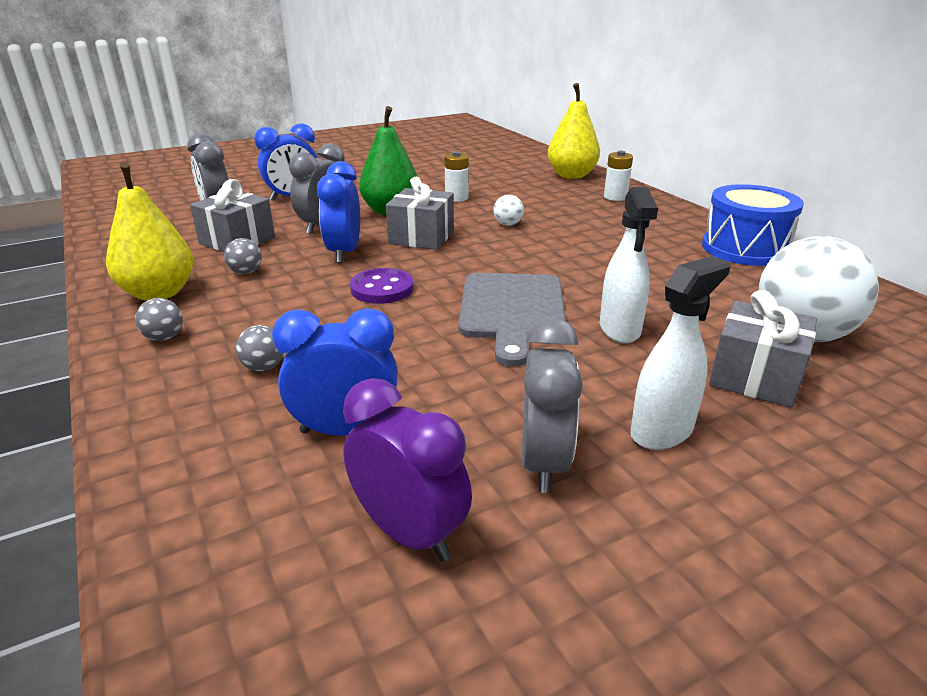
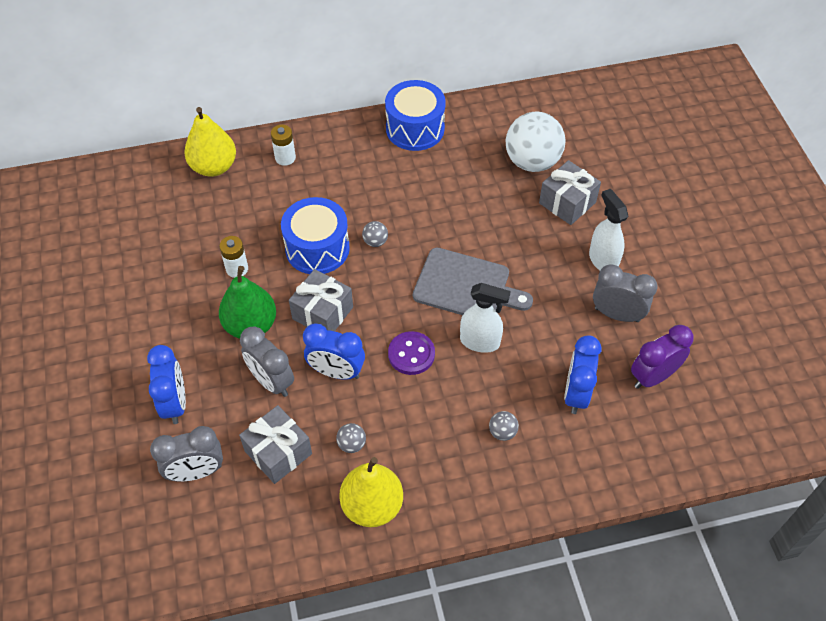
camera: 75 degrees left, 25 degrees up
(164, 337) = (448, 494): grey ball -> grey ball (375, 242)
(508, 224) = (317, 248): white ball -> blue drum
(619, 329) = (505, 240): white spray bottle -> white spray bottle (480, 342)

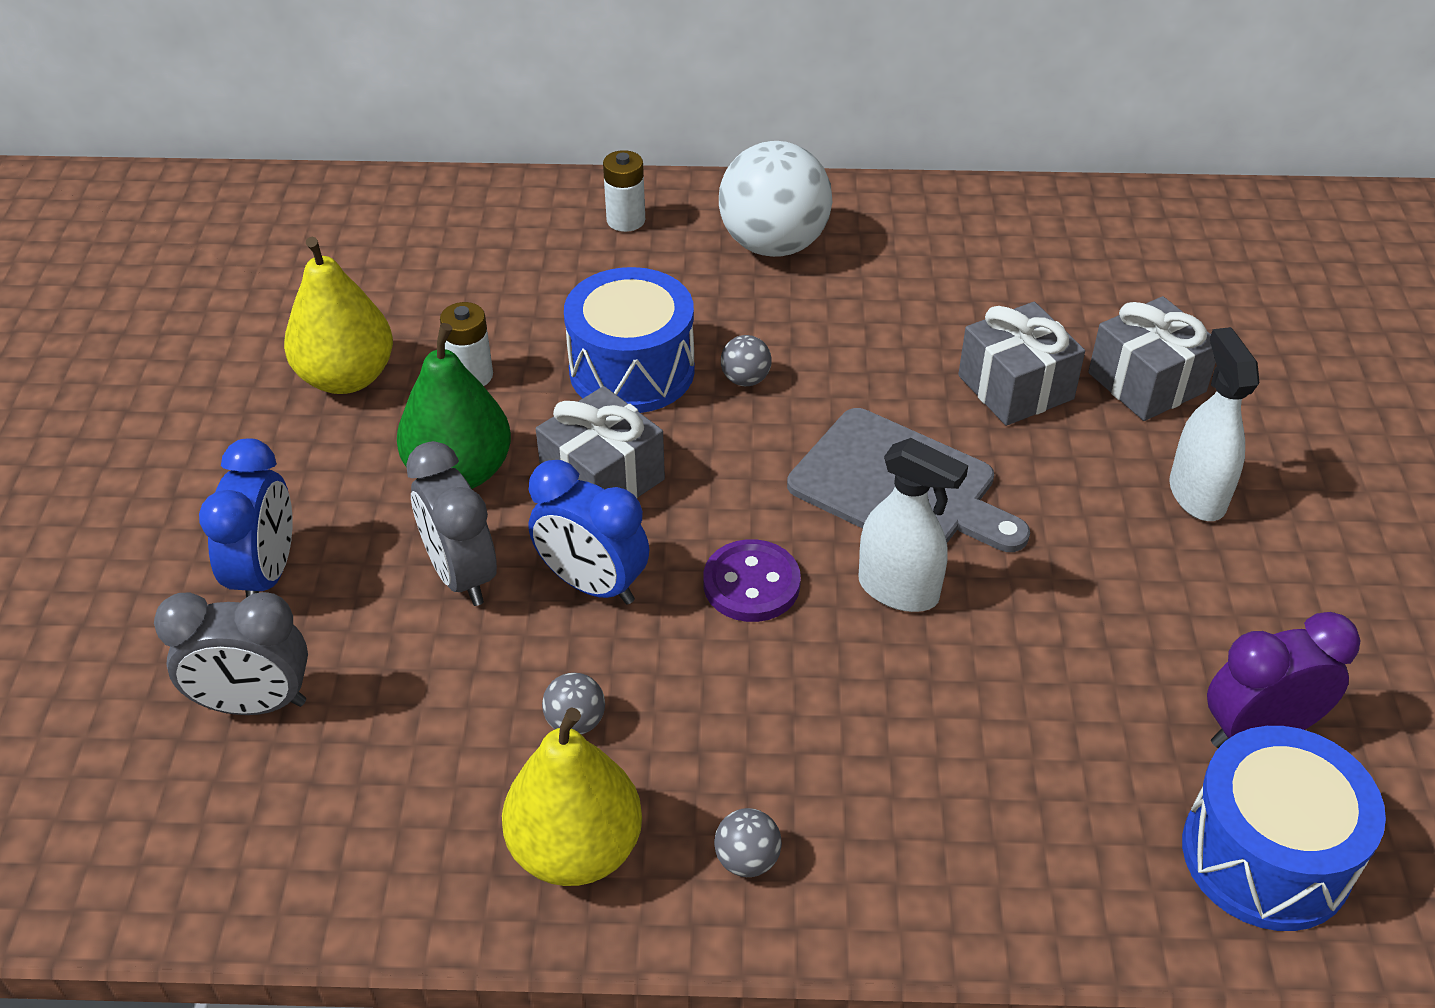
camera: 15 degrees right, 10 degrees down
(214, 167) = (494, 213): yellow pear -> yellow pear (346, 377)
(278, 452) = (425, 704): grey gift -> grey gift (1015, 387)
(415, 129) = (880, 215): blue drum -> blue drum (1266, 855)
(502, 432) = (896, 769): grey ball -> grey ball (747, 860)
(532, 162) = (1093, 303): white ball -> white ball (773, 245)
(576, 394) = (1077, 729): blue clock -> none
(617, 314) = (1203, 598): grey clock -> none

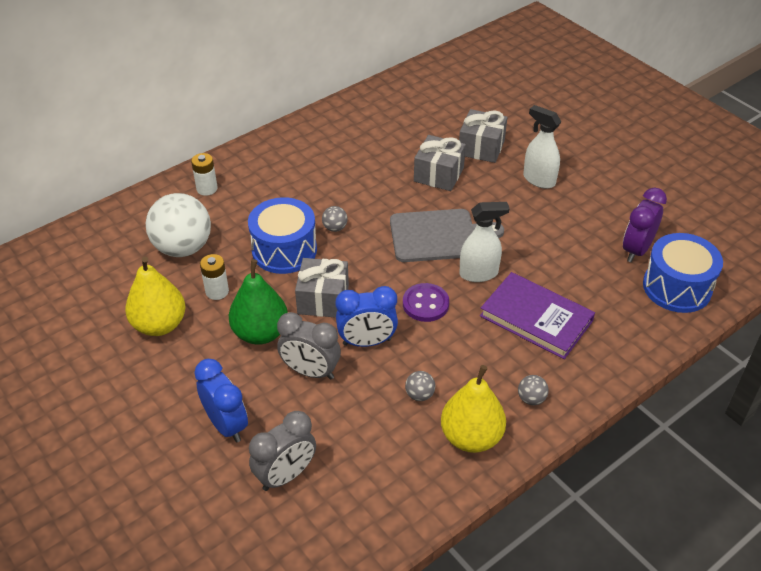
camera: 40 degrees left, 0 degrees up
(773, 245) = (283, 166): white ball -> white ball (183, 247)
(914, 729) = (536, 318): none -> purple book

